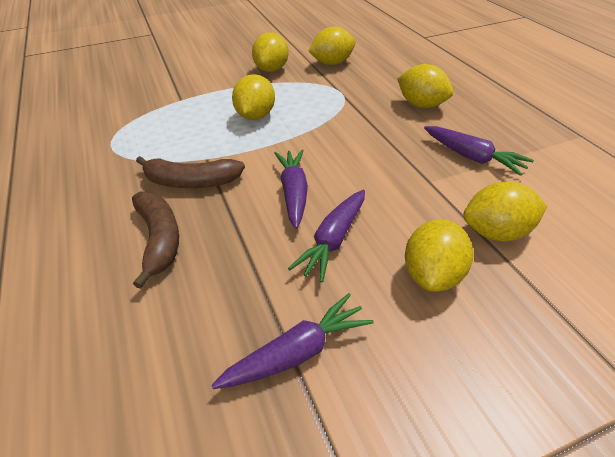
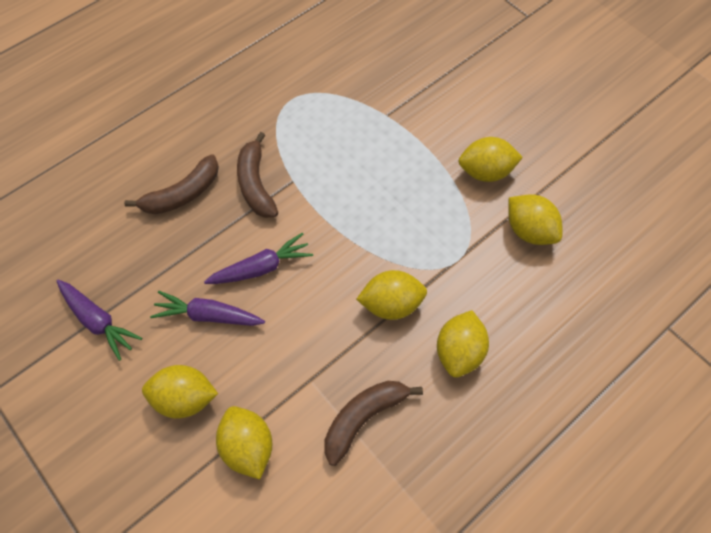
camera: 70 degrees right, 20 degrees up
(255, 116) = (377, 193): yellow lemon -> yellow lemon (391, 304)
(473, 157) = (363, 418): purple carrot -> brown banana

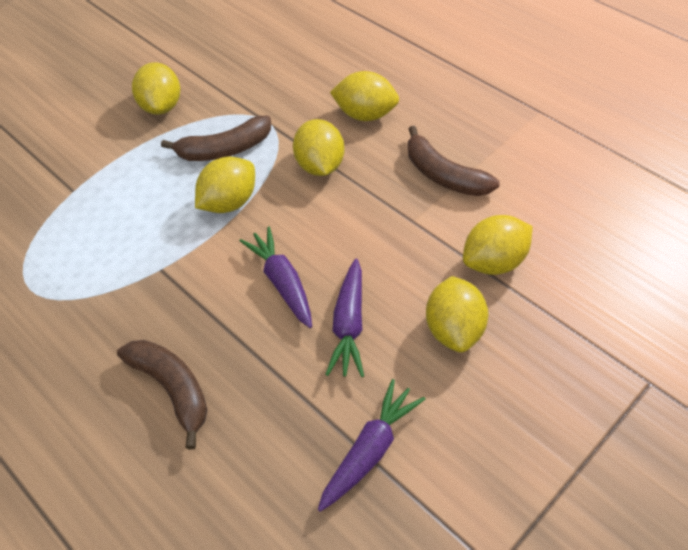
camera: 90 degrees left, 10 degrees down
(256, 184) = (162, 306): brown banana -> brown banana (225, 149)
(529, 230) = (233, 74): yellow lemon -> yellow lemon (230, 202)

